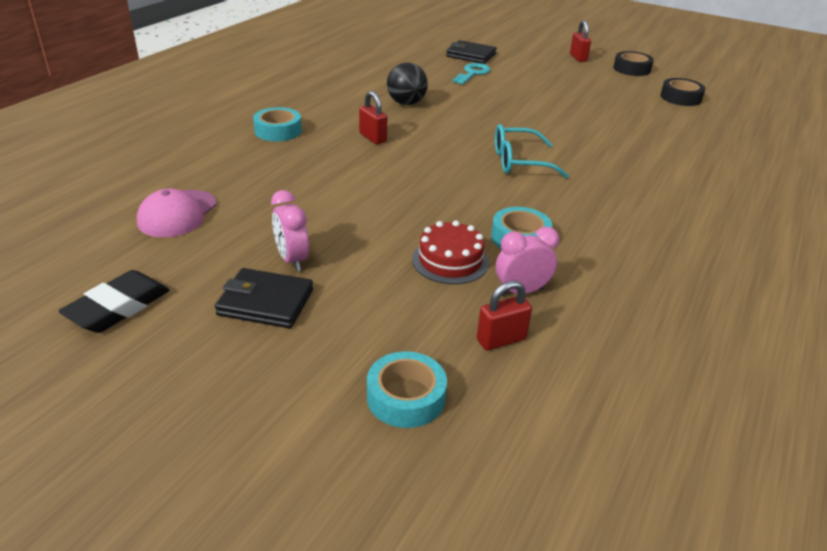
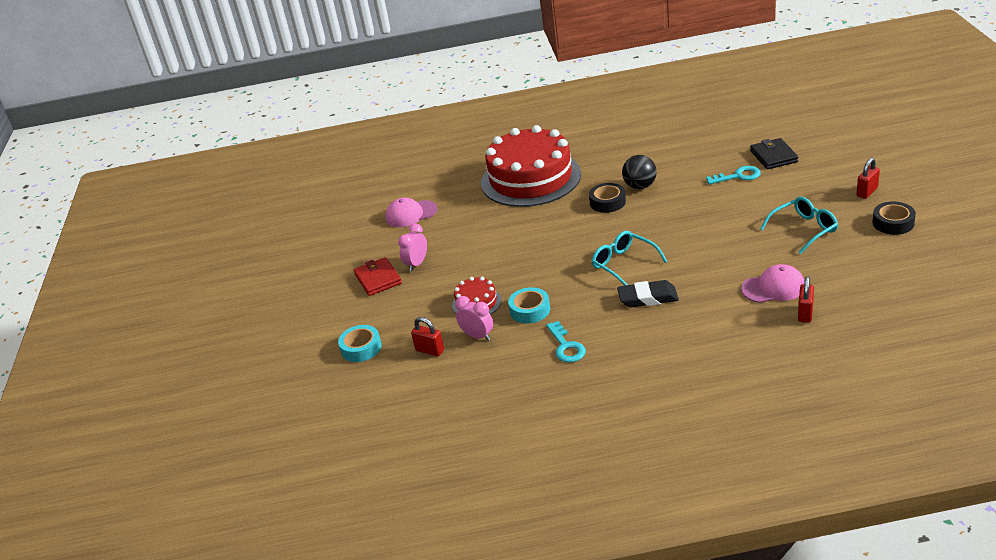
camera: 60 degrees right, 0 degrees up
(118, 307) = (332, 252): black eraser -> black eraser (648, 298)
(265, 302) = (378, 279): black wallet -> red wallet
(278, 131) = (530, 178): turquoise tape -> red cake
(373, 138) = (572, 206): red padlock -> red padlock (805, 313)
(592, 90) = (803, 230): none -> turquoise glasses
(621, 250) = (566, 346): none -> turquoise key
(657, 131) = (773, 288): none -> pink cap
(680, 98) = (869, 269): black tape -> black tape (607, 202)

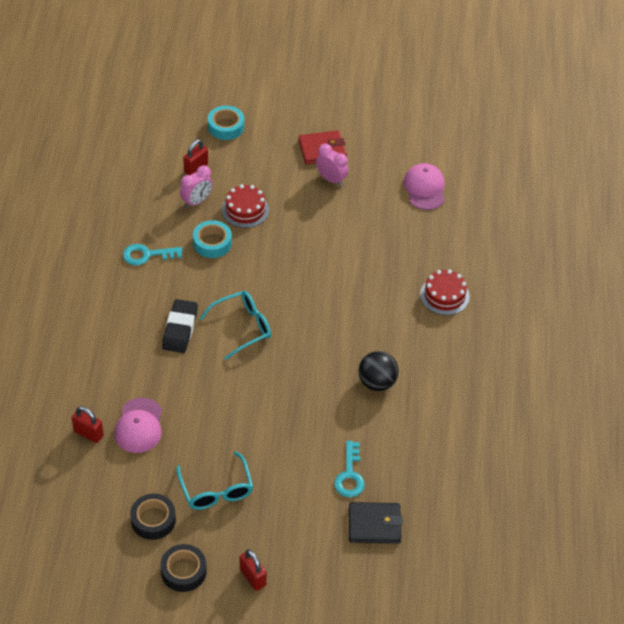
camera: 95 degrees right, 15 degrees up
(530, 178) = (444, 295): red cake -> red cake, size x0.42
(607, 202) = (360, 346): black tape -> black tape (153, 520)

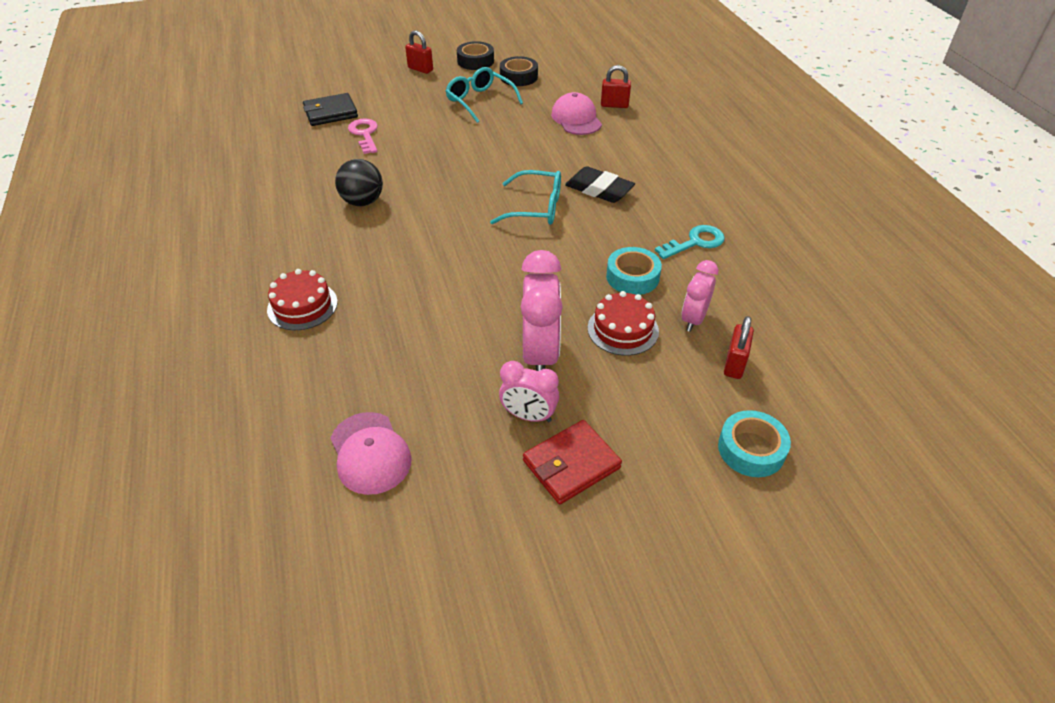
camera: 160 degrees right, 5 degrees down
(180, 329) = (599, 189): black eraser -> black eraser turned 45 degrees counterclockwise
(242, 327) = (535, 208): turquoise glasses -> turquoise glasses turned 120 degrees counterclockwise
(305, 211) = (540, 354): none -> pink clock
(349, 475) = (365, 134): turquoise key -> pink key

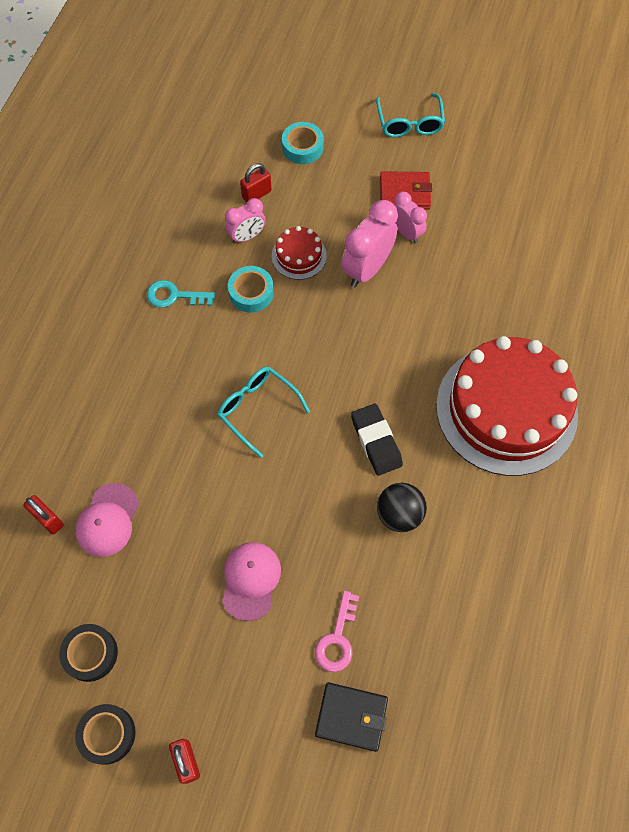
camera: 145 degrees left, 20 degrees up
(302, 306) = (506, 409): red cake -> red cake, size x2.36
(370, 453) = (513, 262): pink cap -> pink cap (250, 580)
(480, 101) = (174, 626): turquoise glasses -> turquoise glasses (409, 123)
(599, 189) = (187, 399): black eraser -> black eraser (376, 441)

